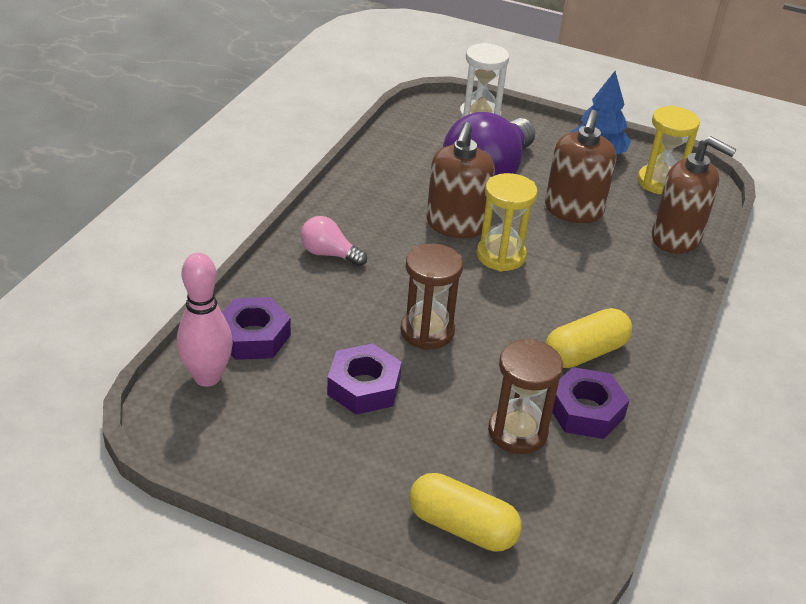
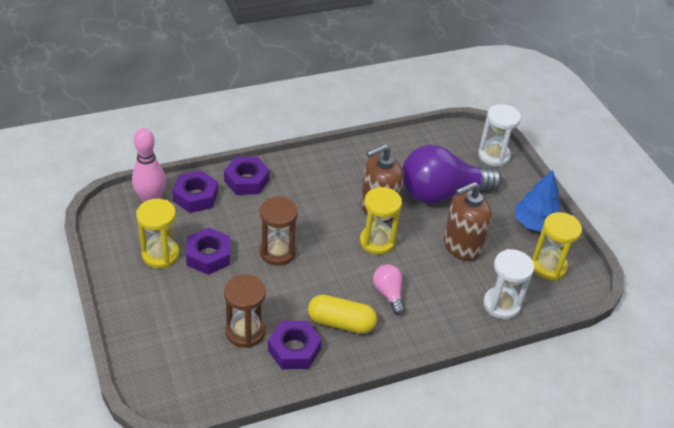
camera: 45 degrees right, 5 degrees up
(285, 283) = (246, 180): none -> purple nut
(309, 425) = (160, 255): none -> yellow hourglass
(329, 254) = (289, 180): pink light bulb -> pink light bulb (388, 294)
(462, 527) = (156, 350): yellow capsule -> none
(676, 238) = (501, 305): brown soap dispenser -> white hourglass

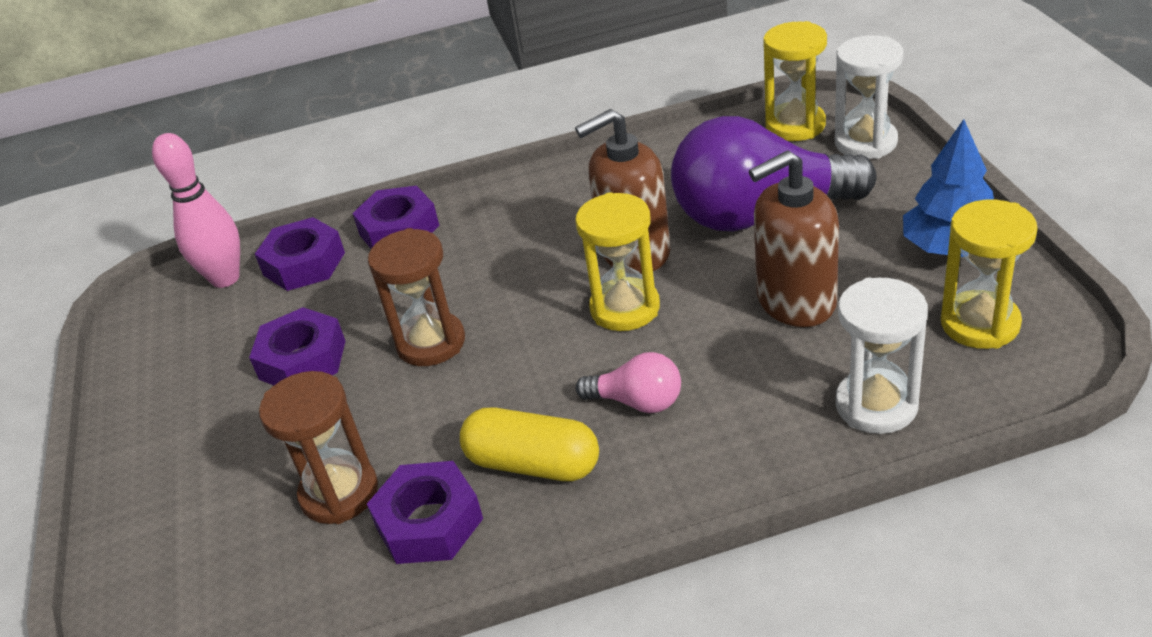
camera: 15 degrees right, 5 degrees down
(160, 255) = (217, 365): yellow hourglass -> yellow hourglass (795, 125)
(388, 294) = (637, 402): pink light bulb -> pink light bulb turned 120 degrees clockwise

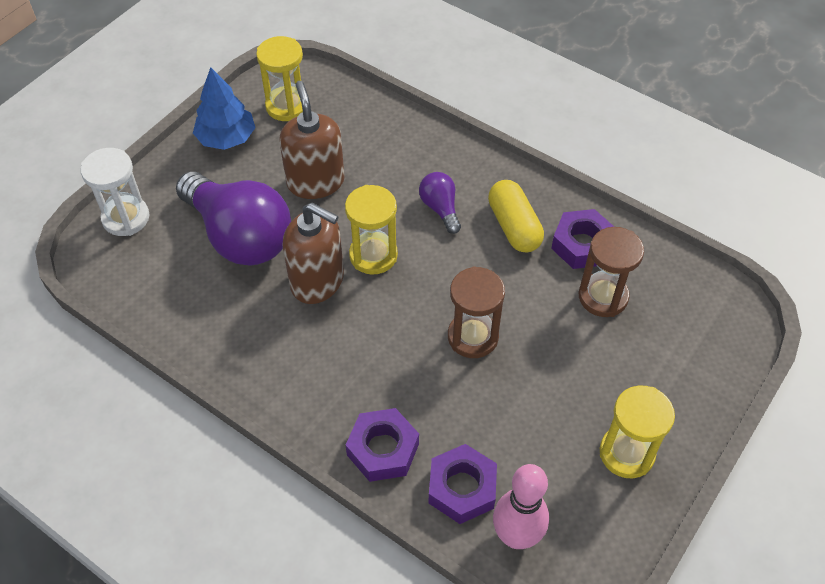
camera: 135 degrees left, 15 degrees up
(302, 360) = (541, 401): purple nut -> none
(637, 402) = (440, 208): pink light bulb -> purple light bulb
(795, 125) = (118, 266): yellow hourglass -> yellow hourglass (626, 453)
(795, 301) = (315, 182): brown soap dispenser -> brown soap dispenser turned 135 degrees counterclockwise
(876, 405) = (373, 120): white hourglass -> none

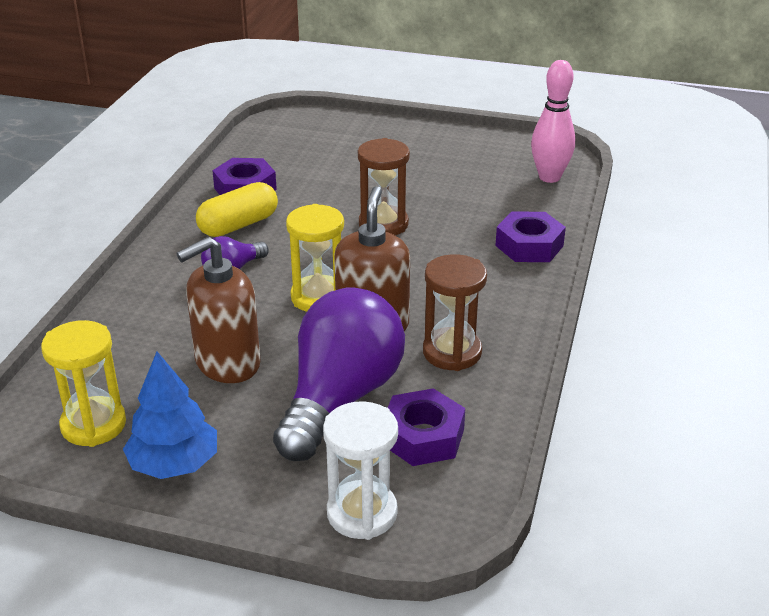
camera: 110 degrees left, 20 degrees down
(462, 488) = (531, 204): purple nut -> purple nut (423, 436)
(603, 297) = (301, 172): brown hourglass -> brown hourglass (452, 352)
(626, 453) = (445, 146): yellow hourglass -> none

